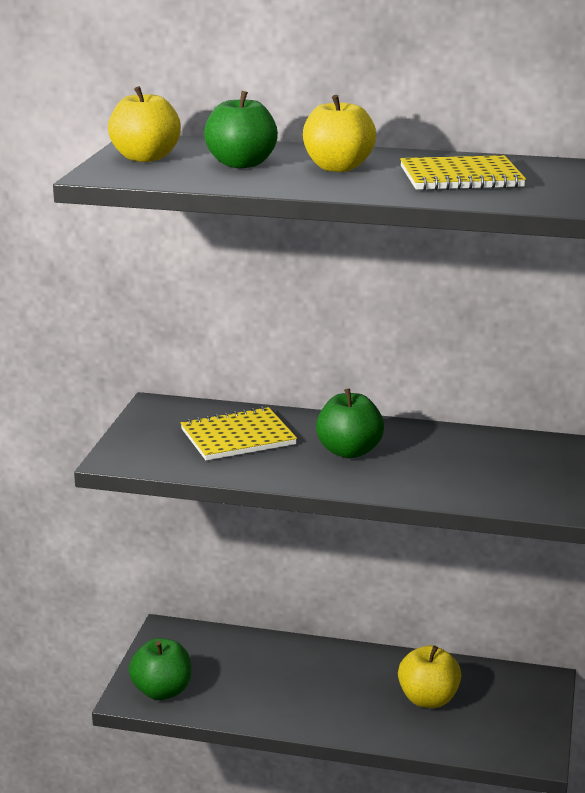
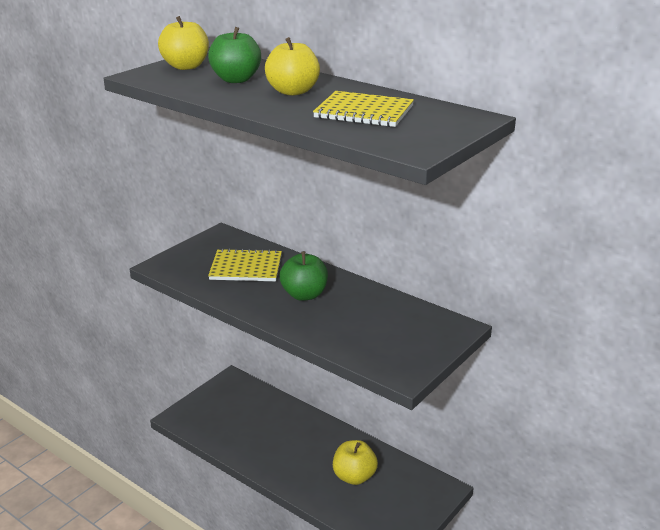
camera: 25 degrees right, 5 degrees up
(162, 691) = (198, 418): green apple -> none

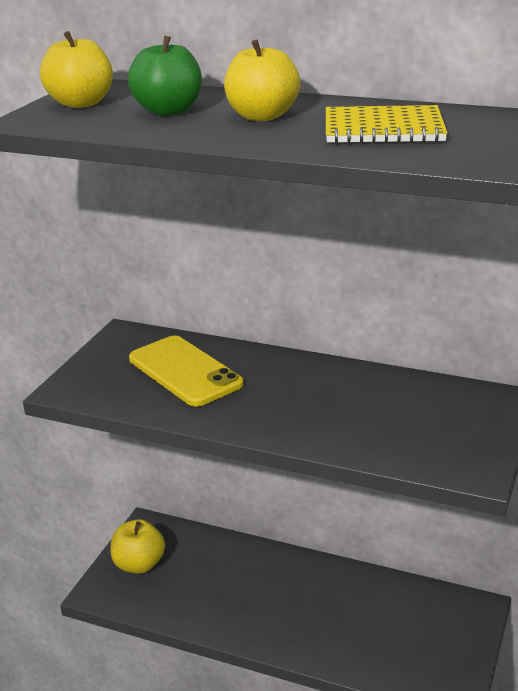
camera: 15 degrees left, 0 degrees up
(246, 267) = (185, 371): yellow notebook -> yellow phone
(304, 295) = (284, 393): green apple -> none
(354, 477) = (363, 618): yellow apple -> yellow apple (139, 564)

